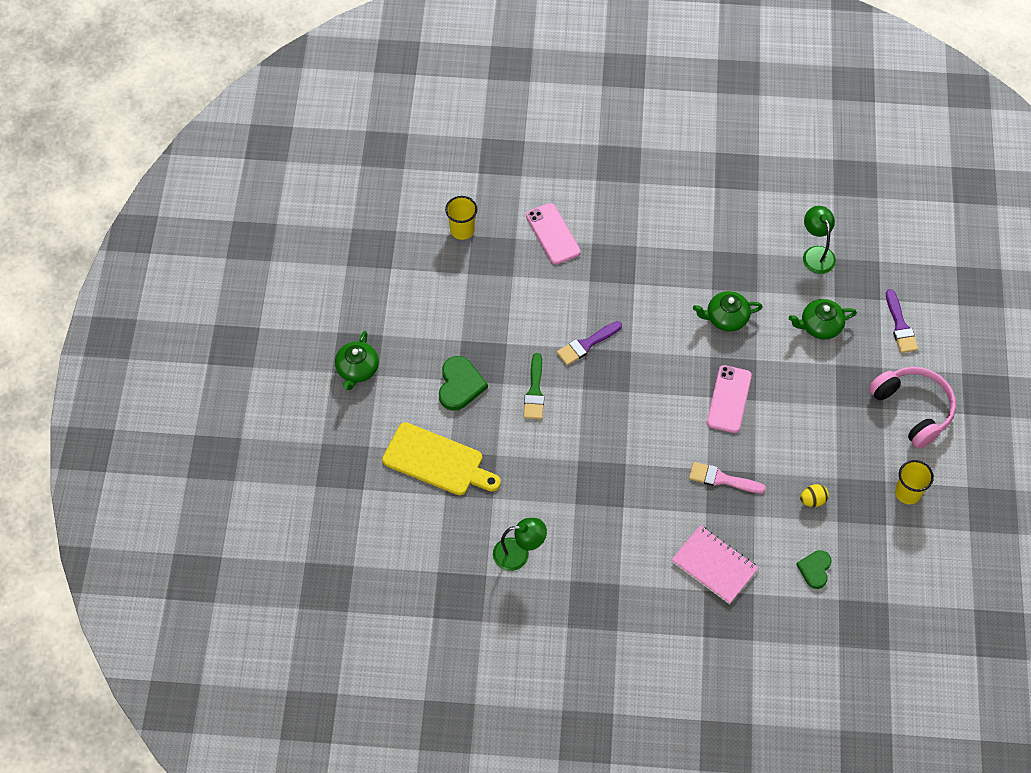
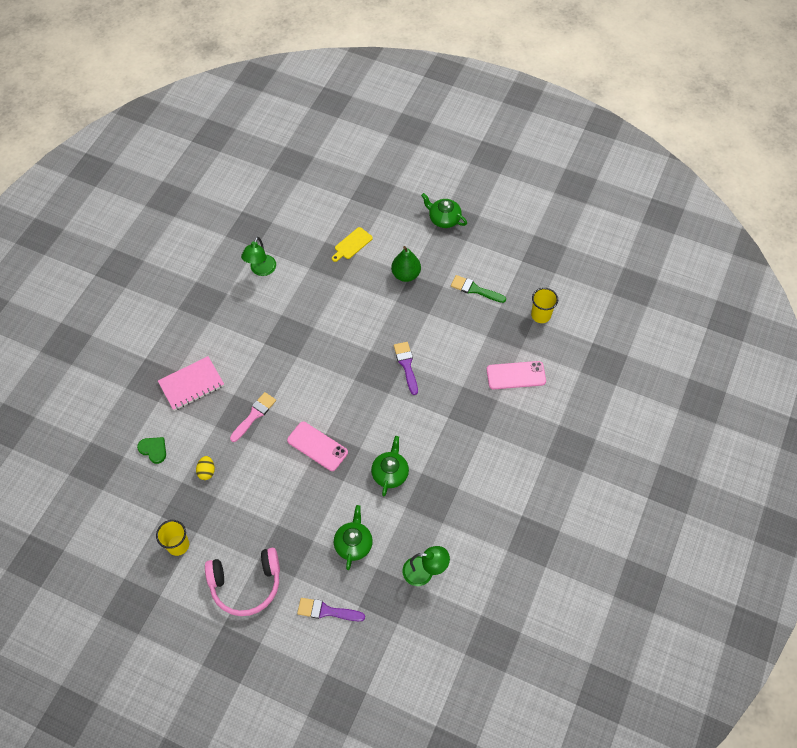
camera: 110 degrees right, 0 degrees up
(437, 461) = (352, 244): yellow cutting board -> yellow cutting board, size x0.54
(460, 385) = (406, 274): green heart -> green pear
(534, 391) = (381, 318): green brush -> green brush (475, 289)

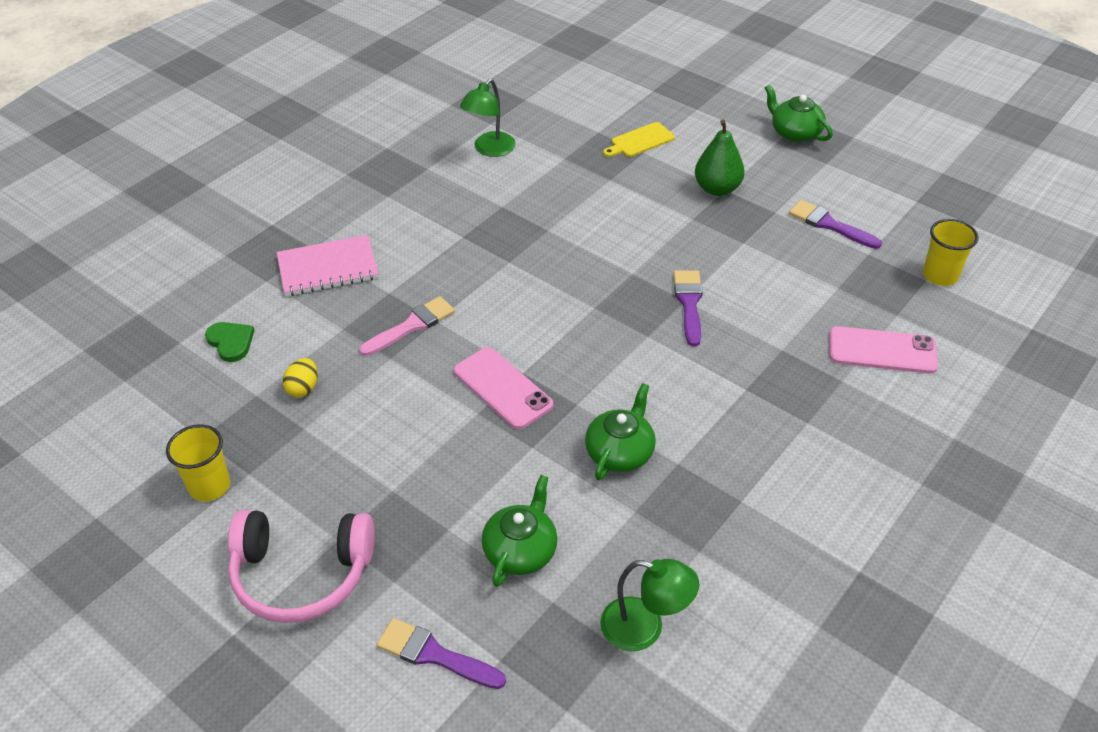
camera: 15 degrees right, 15 degrees down
(475, 289) = (829, 224): green brush -> purple brush

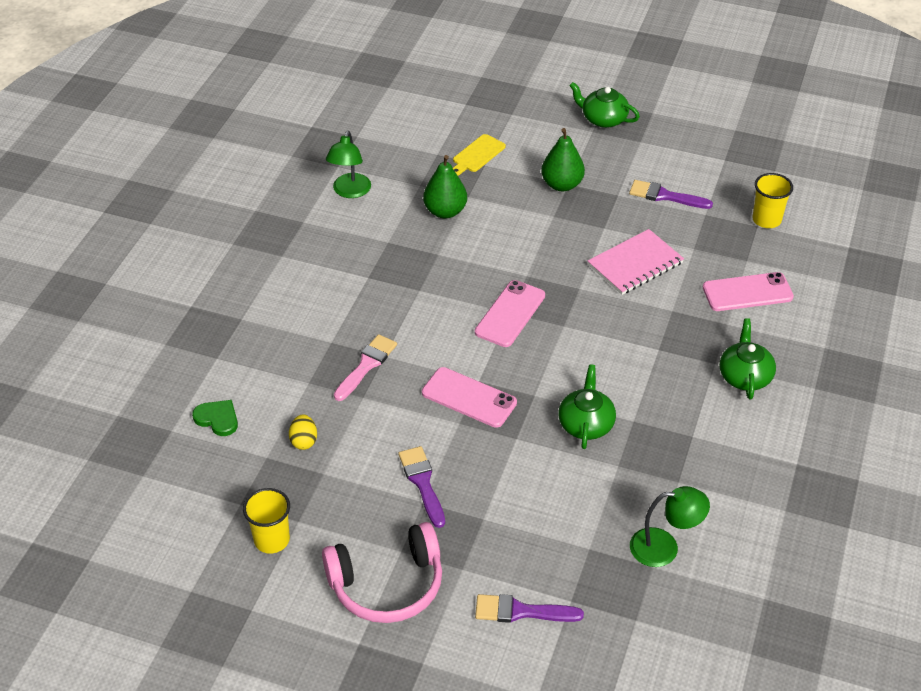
camera: 20 degrees left, 0 degrees up
(328, 268) = (265, 333): pink notebook -> pink notebook (635, 264)
(521, 550) = (547, 518): green teapot -> green teapot (744, 376)
(577, 189) = (445, 211): none -> green pear
(593, 309) = (510, 314): none -> pink phone
(689, 303) = (584, 290): purple brush -> purple brush (422, 483)

